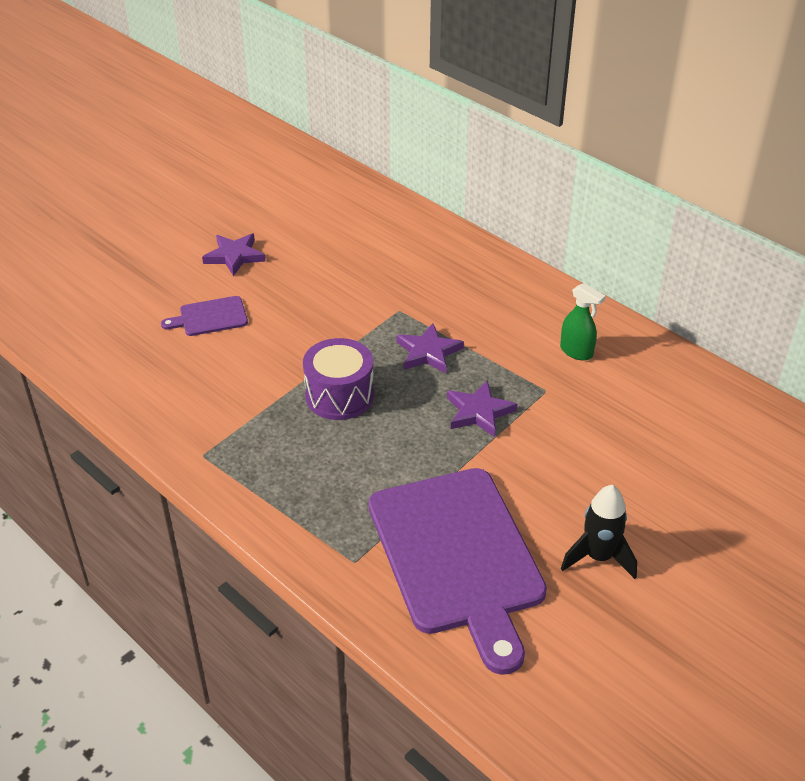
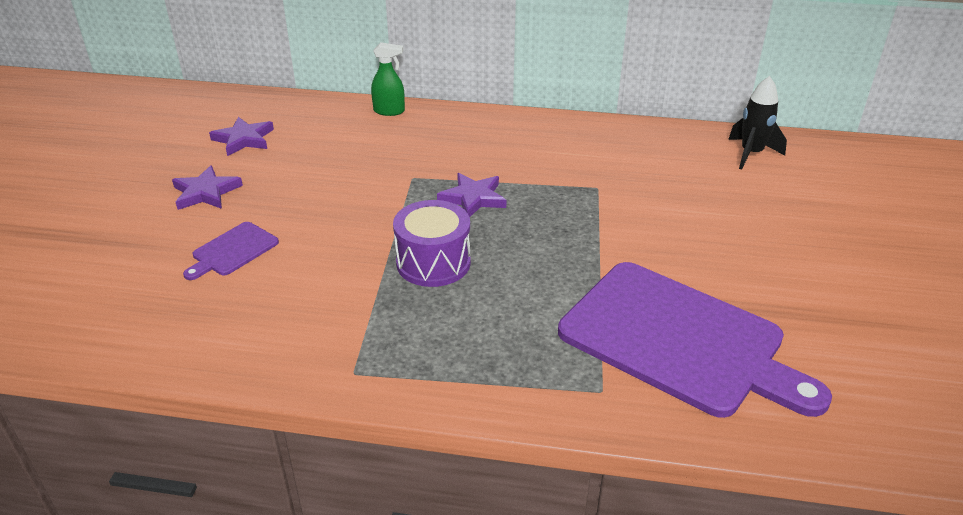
camera: 35 degrees left, 5 degrees down
(479, 412) = (565, 224): purple star -> purple star (243, 139)
(576, 352) = (588, 153): green spray bottle -> green spray bottle (389, 111)
(598, 557) = (777, 286): black rocket -> black rocket (751, 154)

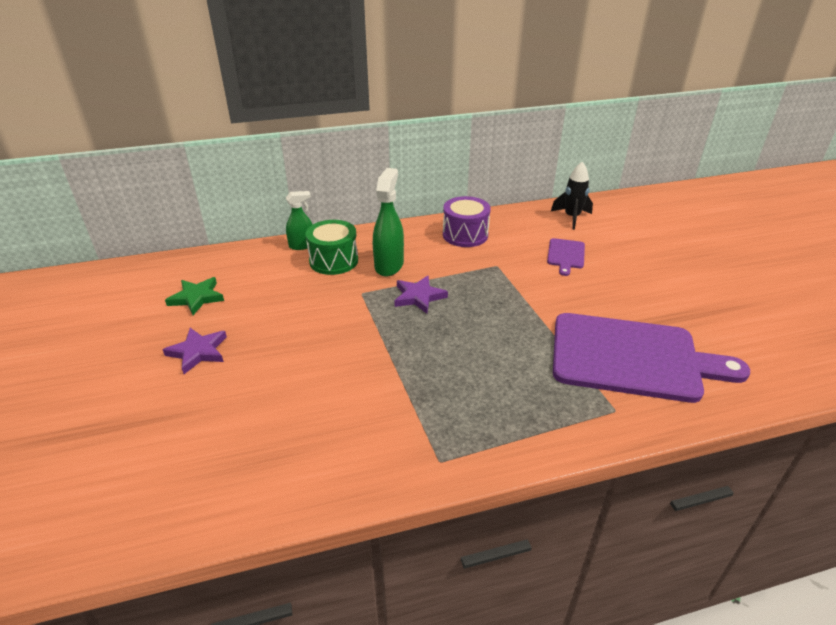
camera: 25 degrees left, 0 degrees up
(233, 250) = (262, 394): purple cutting board -> purple cutting board (566, 255)
(243, 139) = (196, 298): purple star -> green star
(410, 135) = (333, 261): none -> green drum
(433, 262) = (429, 354): purple drum -> purple drum (465, 235)
(468, 155) = (389, 265): none -> green spray bottle

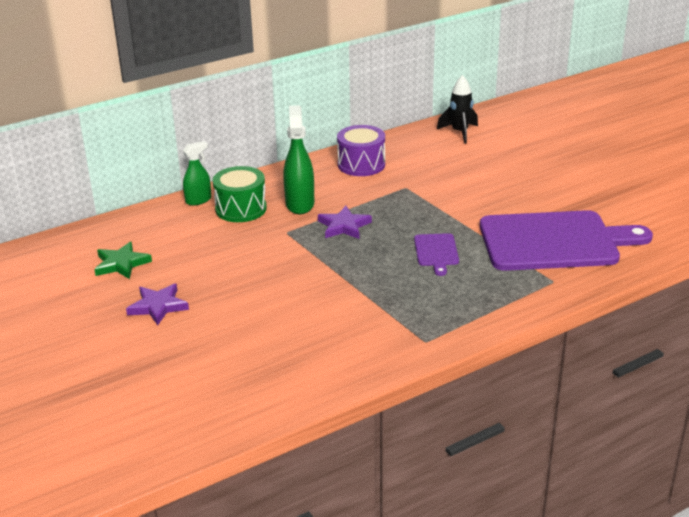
camera: 15 degrees left, 5 degrees down
(566, 255) = (467, 168): purple cutting board -> purple cutting board (436, 252)

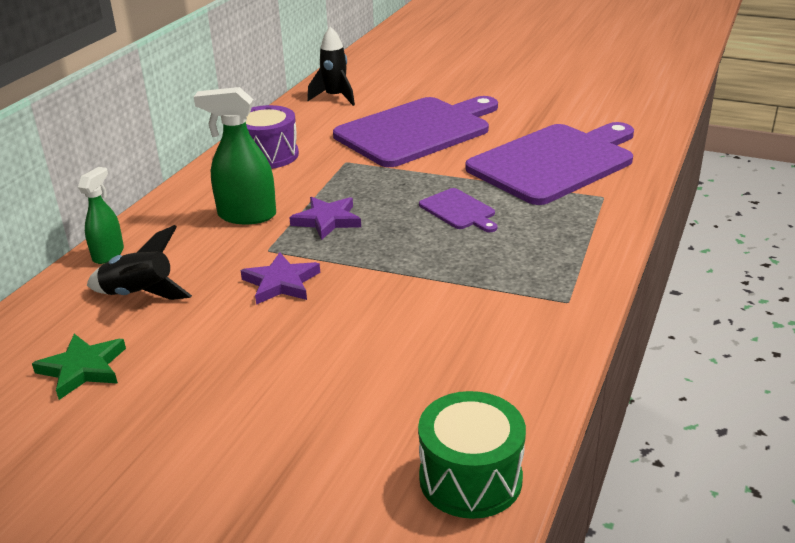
camera: 35 degrees left, 0 degrees up
(158, 306) = (201, 400): purple star -> purple star (281, 283)
(189, 232) = (139, 295): none -> black rocket
(241, 209) = (178, 245): green drum -> green drum (470, 478)
(300, 204) = (246, 215): green spray bottle -> green spray bottle turned 45 degrees counterclockwise
(484, 180) = (416, 131): none -> purple cutting board

